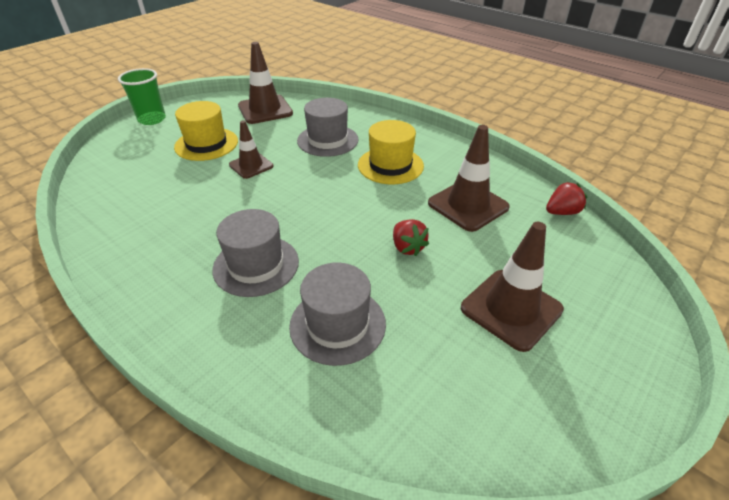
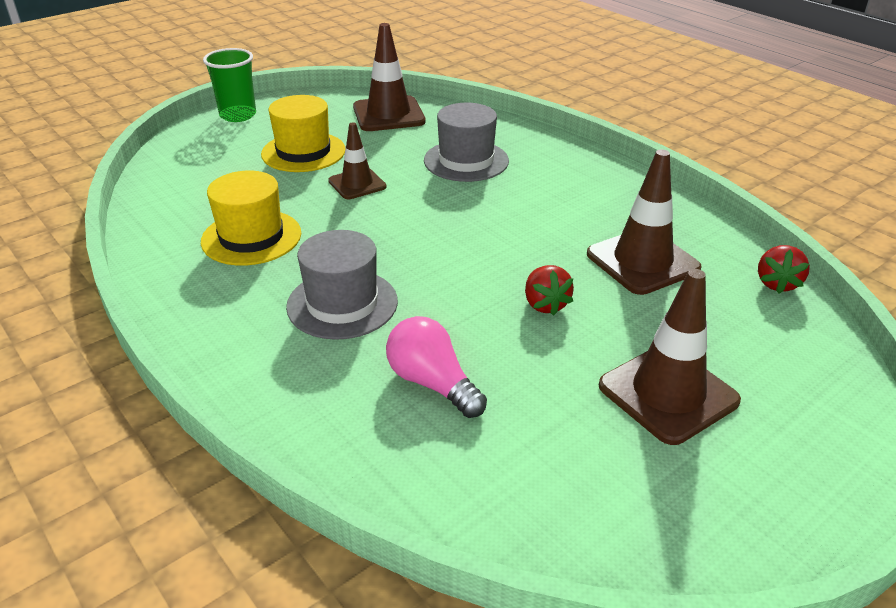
camera: 10 degrees right, 5 degrees down
(337, 324) = (432, 383): grey hat -> pink light bulb
(390, 165) = (546, 200): yellow hat -> yellow hat (251, 237)
(561, 212) = (777, 283): red strawberry -> red strawberry turned 120 degrees clockwise

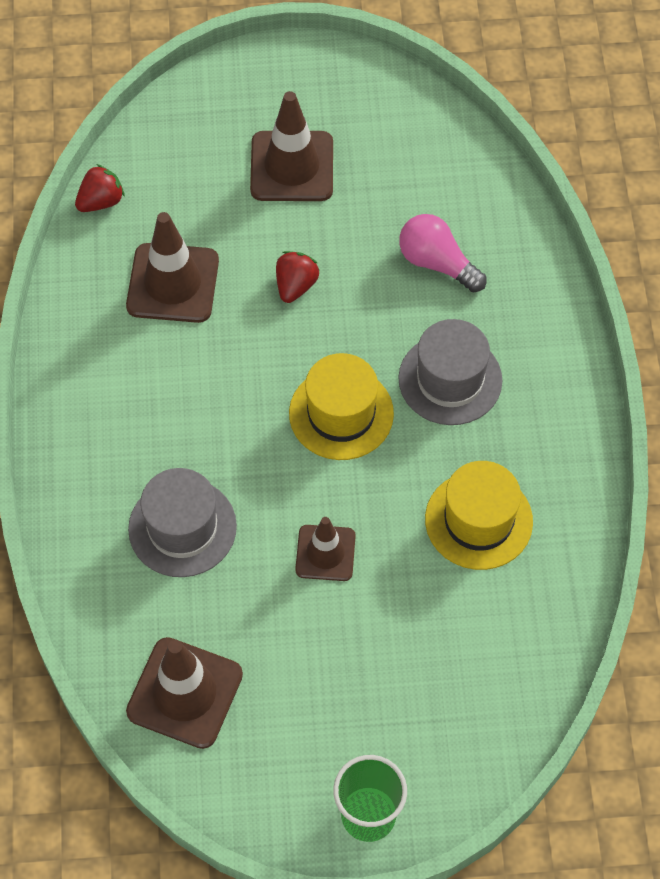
camera: 145 degrees left, 25 degrees up
(303, 152) = (341, 660): yellow hat -> yellow hat (341, 413)
(432, 383) = (437, 263): pink light bulb -> pink light bulb turned 135 degrees clockwise

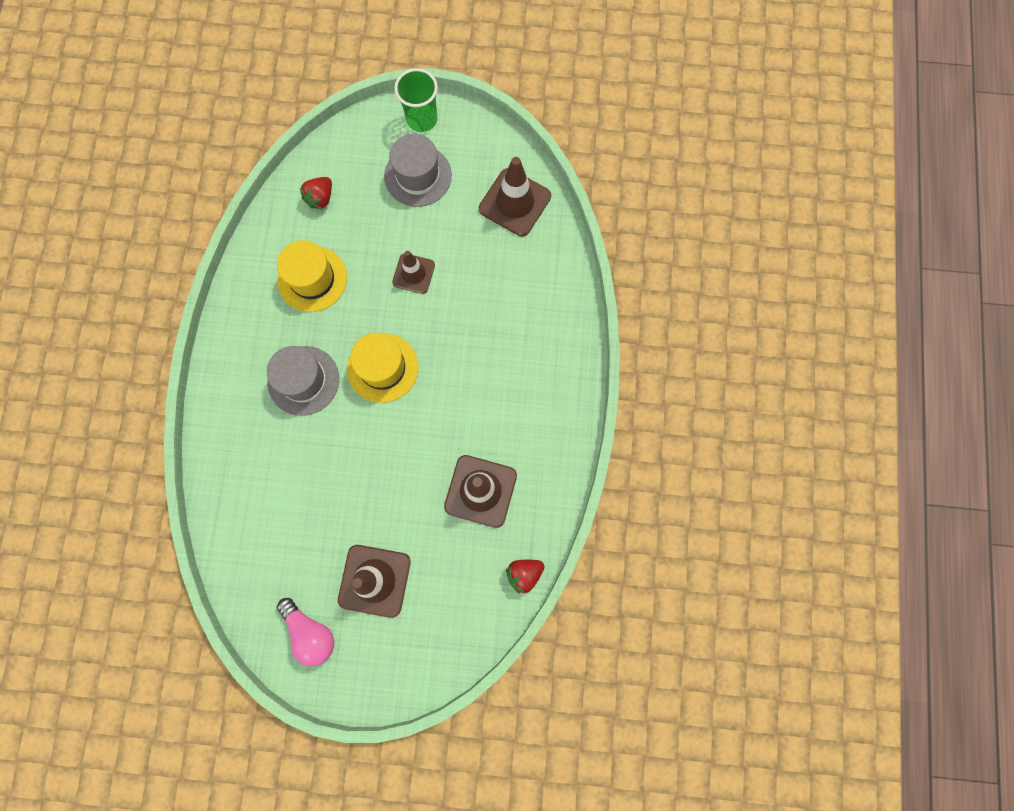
camera: 170 degrees left, 15 degrees up
(182, 527) = (501, 305): grey hat -> grey hat (418, 176)
(295, 285) = (393, 473): red strawberry -> red strawberry (320, 198)
(437, 263) = (287, 475): pink light bulb -> pink light bulb (310, 632)

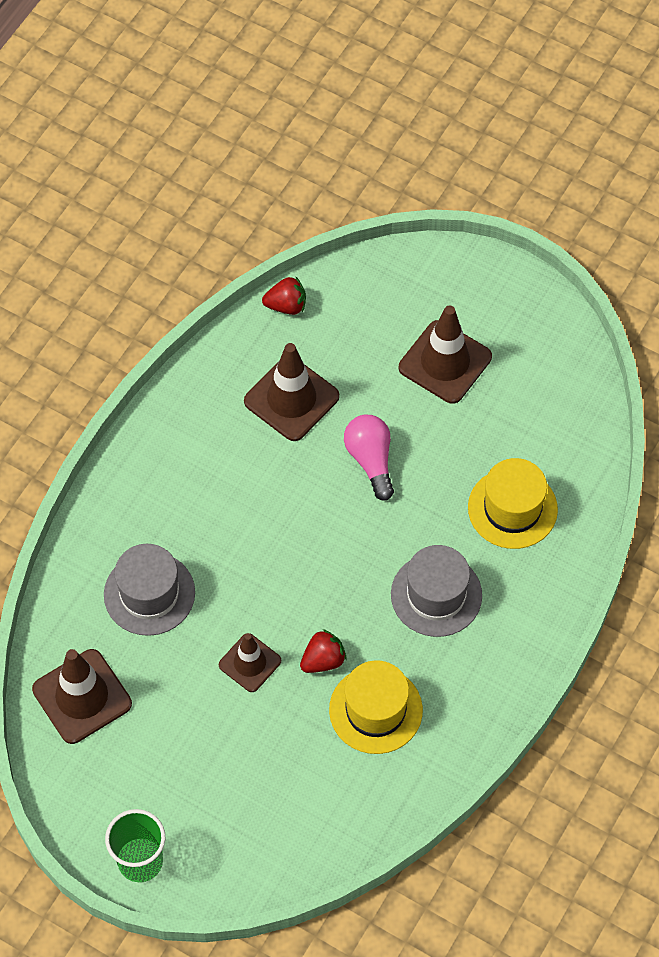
camera: 155 degrees left, 15 degrees down
(310, 632) = (532, 343): pink light bulb -> pink light bulb (371, 460)
(320, 198) = (321, 810): red strawberry -> red strawberry (323, 660)
(382, 368) = (338, 570): yellow hat -> yellow hat (512, 508)
(418, 176) = (184, 785): grey hat -> grey hat (149, 593)

